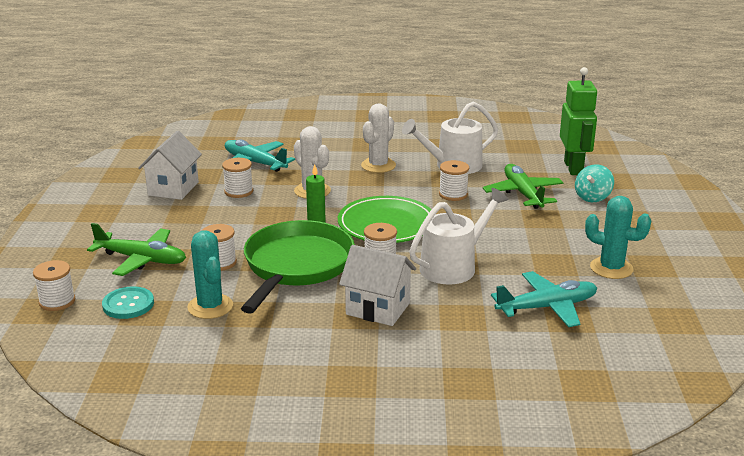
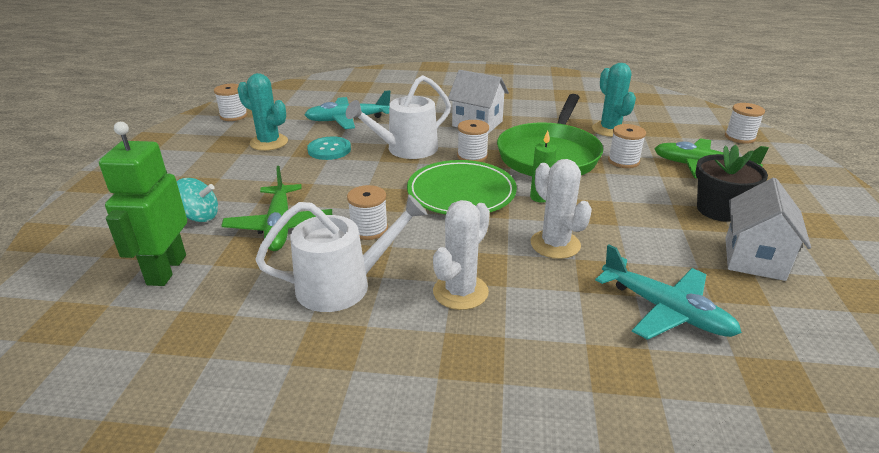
camera: 175 degrees left, 5 degrees up
(128, 304) = (678, 133): turquoise button -> turquoise button (329, 150)
(166, 219) = (719, 210): none -> black flower pot
(238, 191) = (656, 249): white spool -> white spool (233, 116)
(592, 197) = (199, 216): turquoise spinning top -> turquoise spinning top turned 60 degrees clockwise

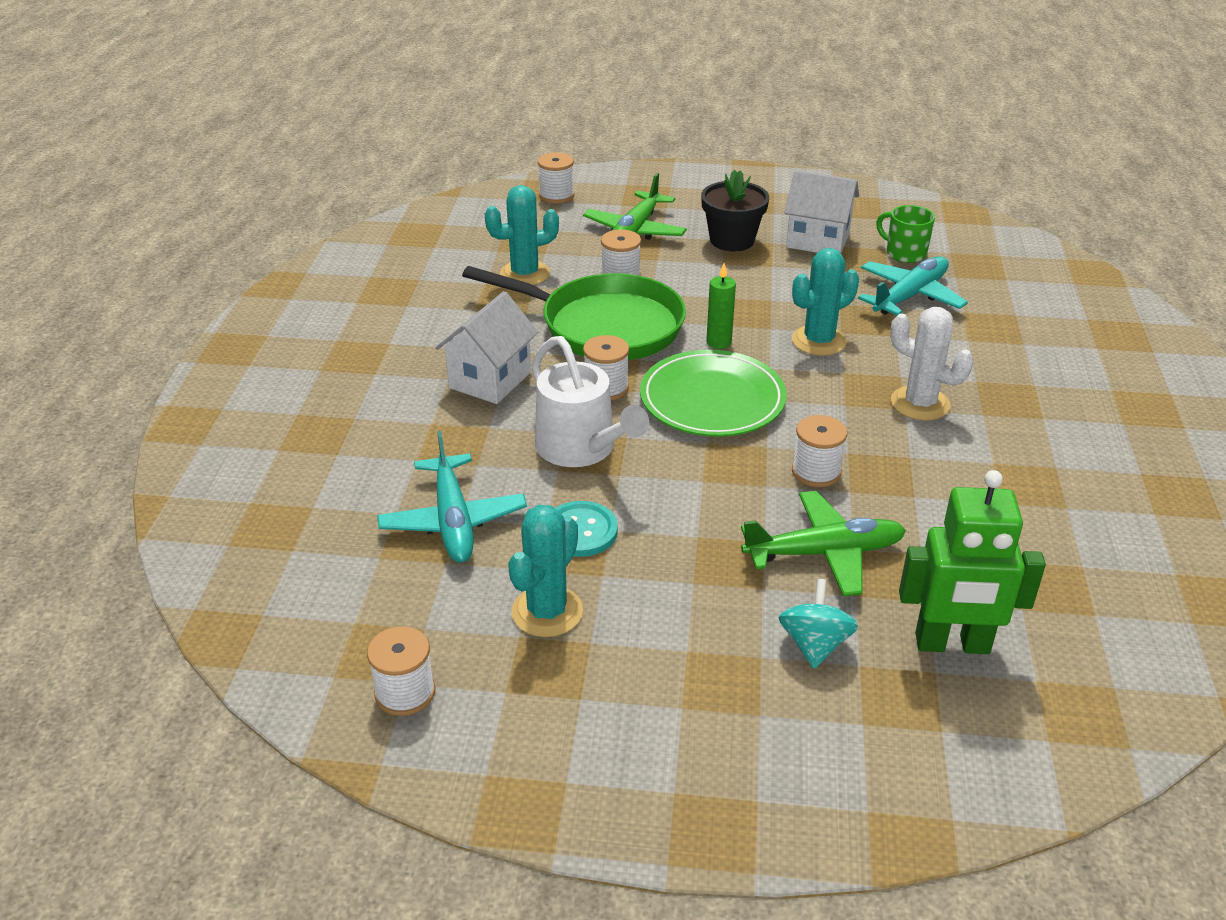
camera: 90 degrees left, 5 degrees up
(342, 285) = (935, 484): white watering can -> none
(555, 244) = (818, 341): white cactus -> turquoise cactus
(767, 318) = (904, 253): none -> green mug

